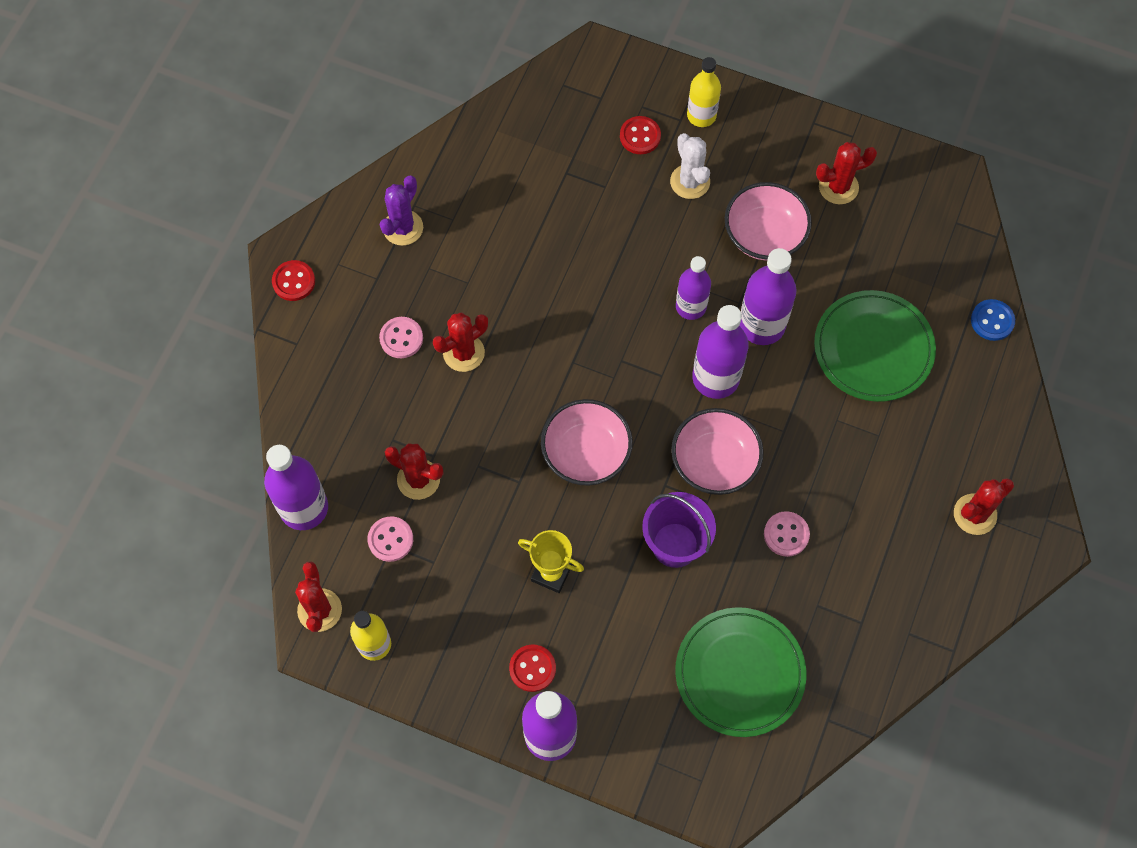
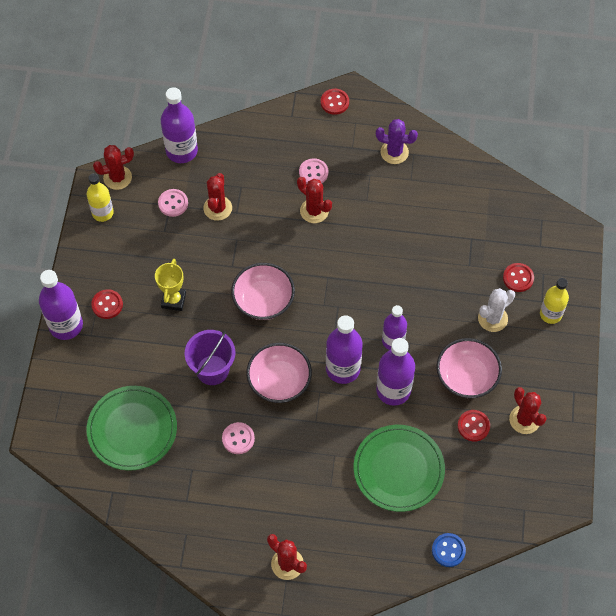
camera: 75 degrees right, 5 degrees down
(833, 246) = (473, 426): none -> red button

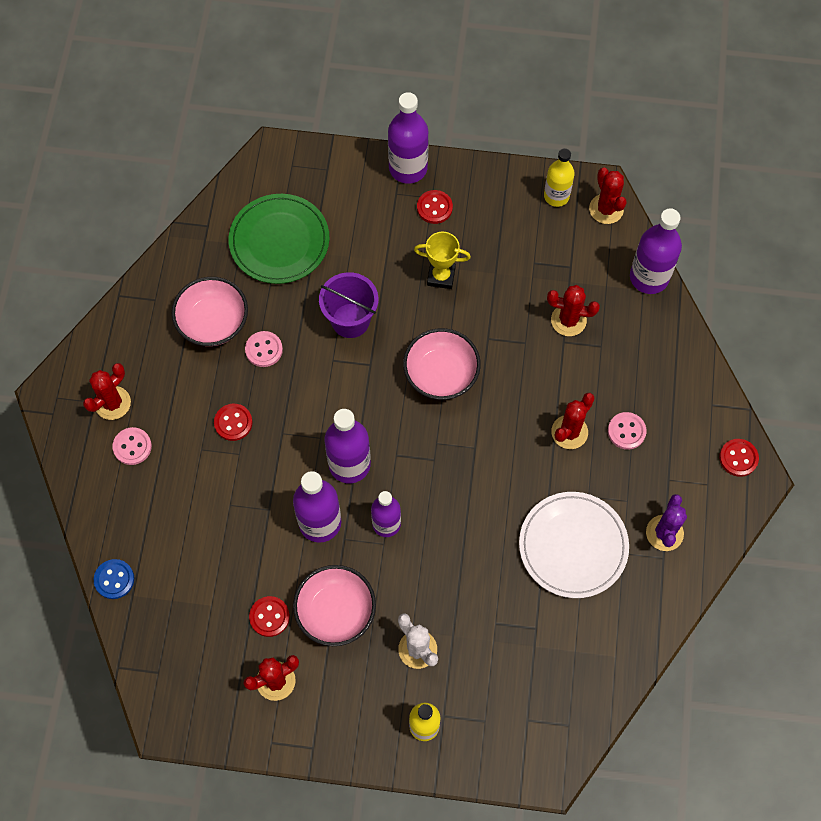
camera: 90 degrees right, 5 degrees up
(173, 203) = (573, 270): pink button -> pink button (132, 447)
(279, 381) = (334, 393): pink bowl -> pink bowl (213, 322)
(398, 469) = (217, 526): green plate -> none
(406, 212) = (573, 546): none -> white plate
(518, 278) = (477, 686): red button -> red button (233, 423)

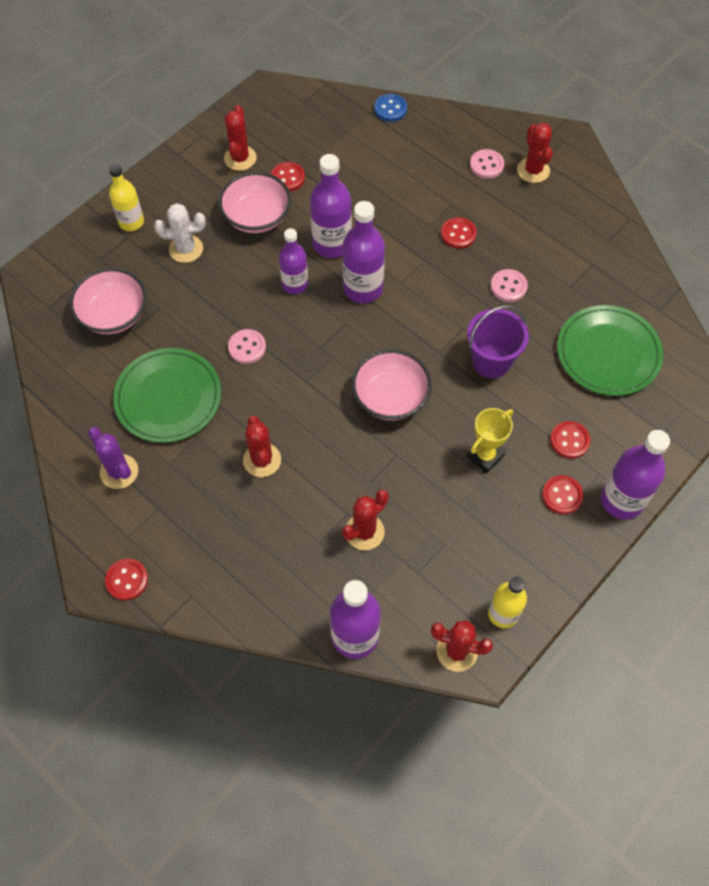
camera: 125 degrees right, 5 degrees down
(213, 322) = (559, 266): pink bowl -> pink bowl (113, 314)
(383, 227) = (569, 440): none -> red button
(573, 546) = (168, 397): white plate -> green plate
(626, 431) = (226, 505): pink button -> pink button (247, 347)

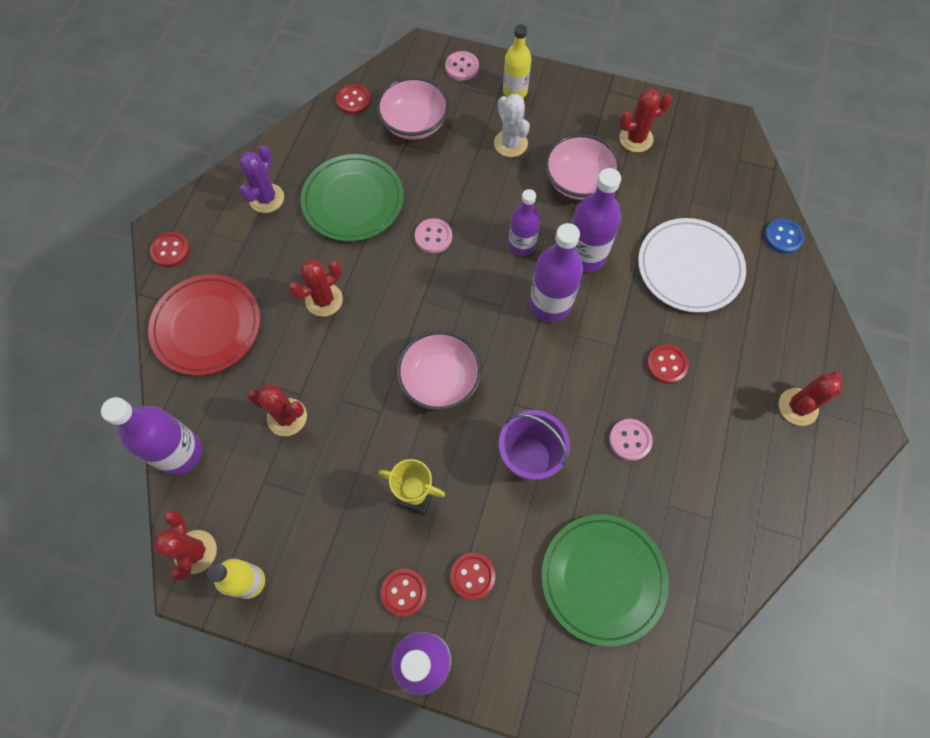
camera: 65 degrees right, 5 degrees up
(233, 572) = (207, 326): none -> red plate
(287, 178) = (638, 186): red button -> red button (353, 100)
(383, 180) = (689, 267): none -> white plate
(486, 165) = (773, 357): pink button -> pink button (462, 67)

